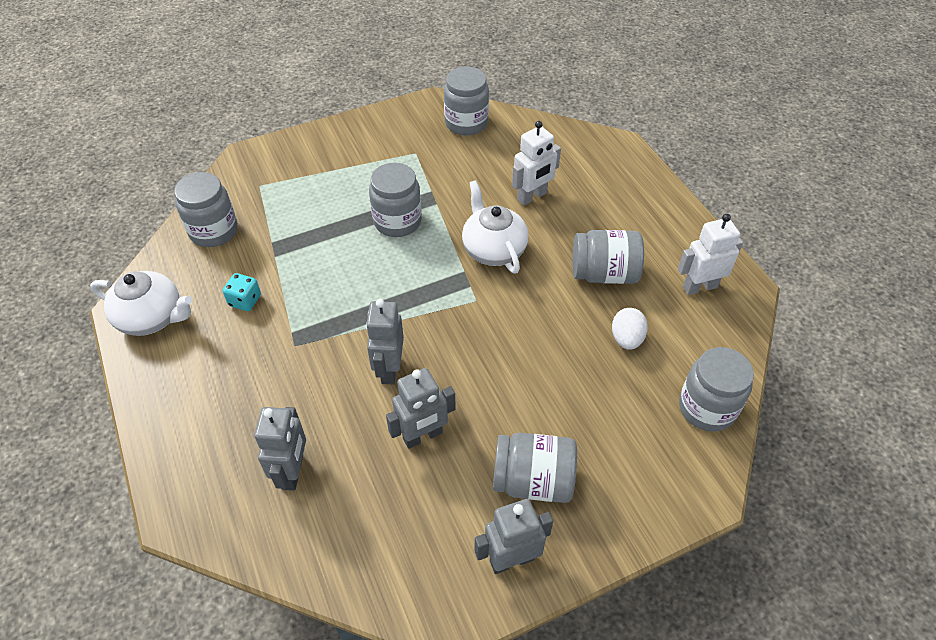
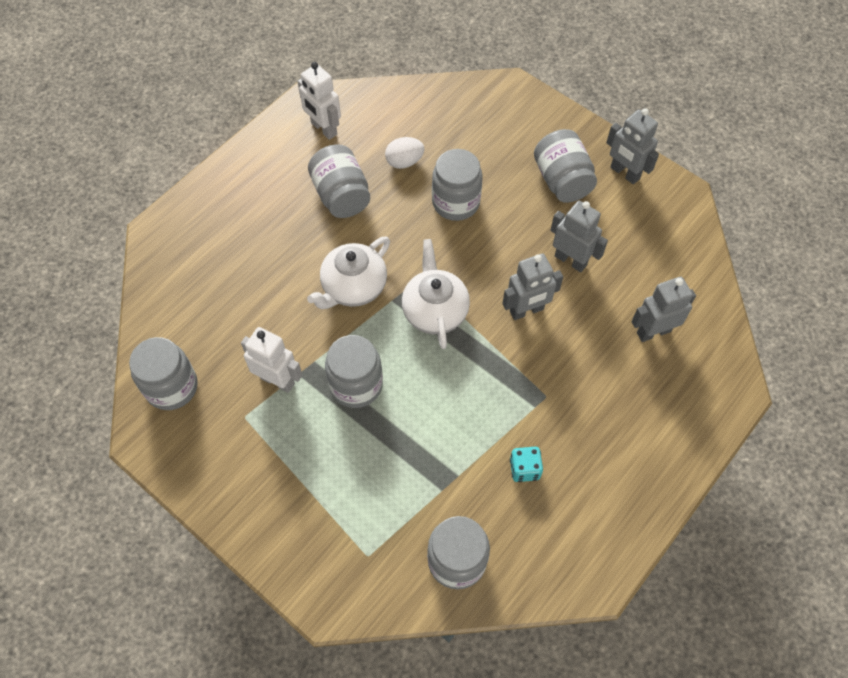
camera: 115 degrees left, 10 degrees up
(152, 318) = (591, 544): white teapot -> white teapot (435, 310)
(532, 196) = (267, 281): white robot -> white robot (277, 380)
(707, 408) = (442, 100): grey jar -> grey jar (456, 202)

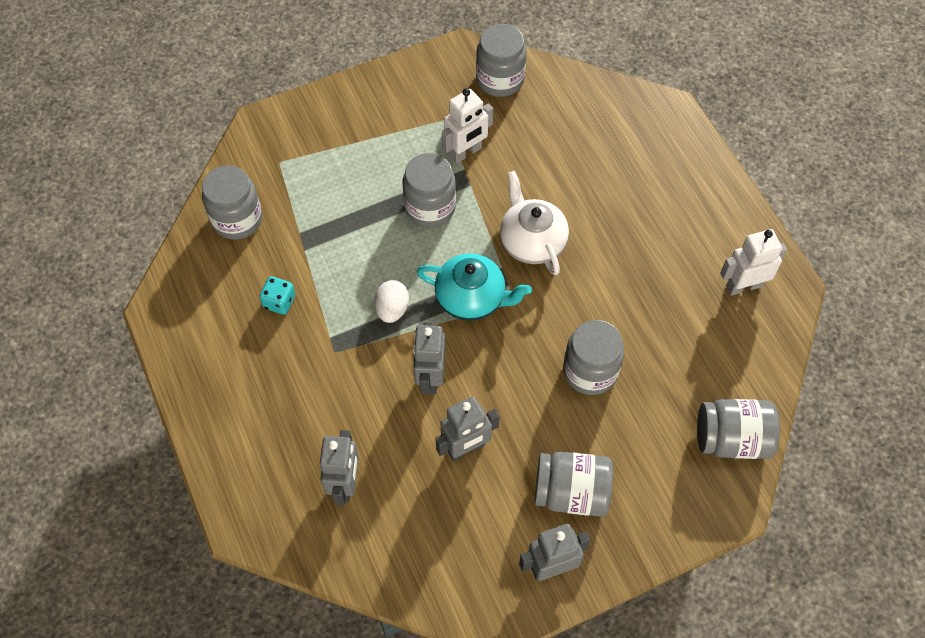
camera: 115 degrees right, 0 degrees up
(341, 196) = (646, 270): grey jar -> grey jar (731, 439)
(404, 162) = (666, 345): white egg -> white egg (392, 309)
(435, 310) = (472, 298): white teapot -> turquoise teapot

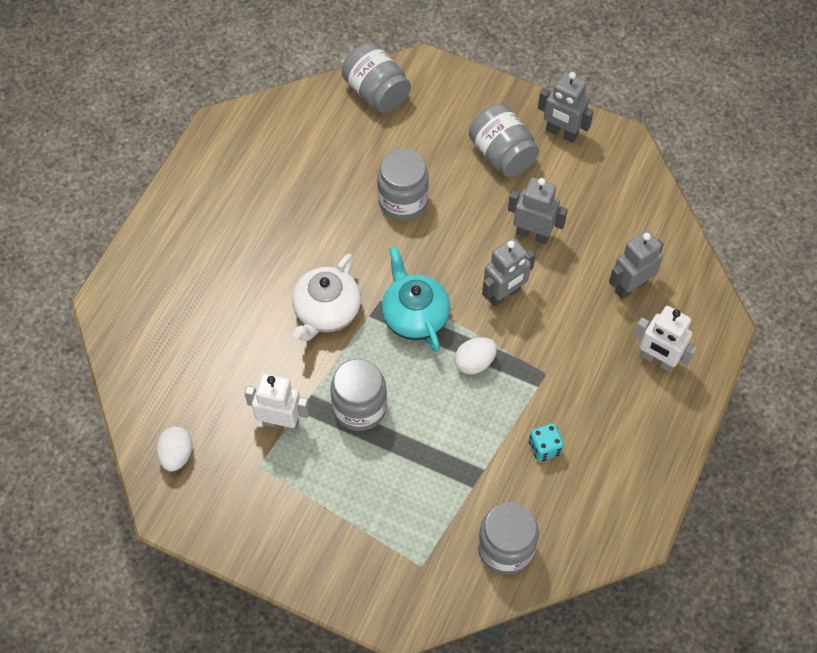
camera: 130 degrees left, 0 degrees up
(500, 79) = (176, 455): grey jar -> white egg
(743, 286) = (244, 154): white robot -> white robot (657, 360)

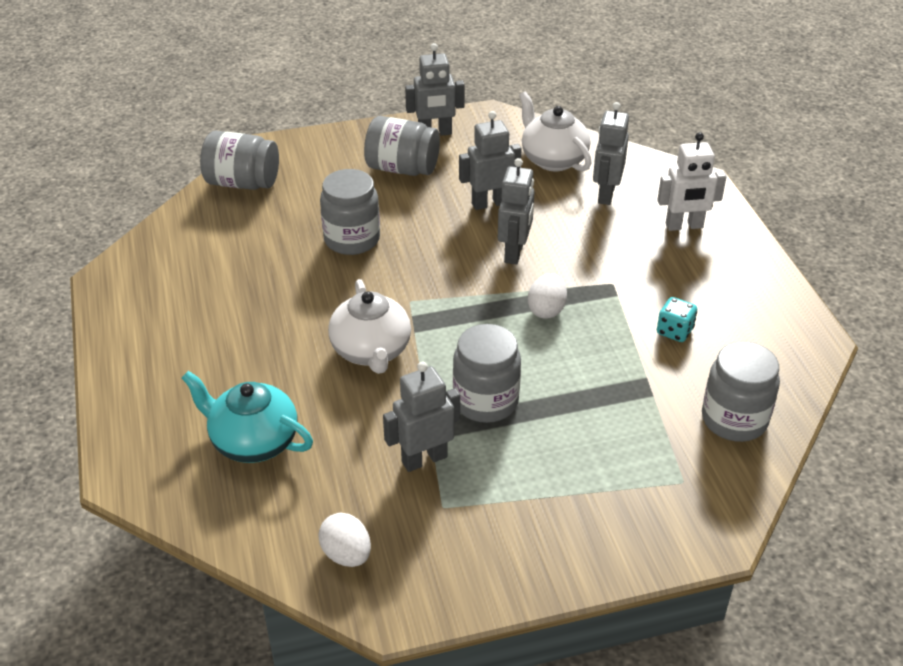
camera: 40 degrees left, 20 degrees down
(281, 422) = (424, 459): white robot -> grey robot
(414, 316) = (456, 308): turquoise teapot -> turquoise teapot (253, 441)
(626, 222) = (553, 159): none -> white teapot

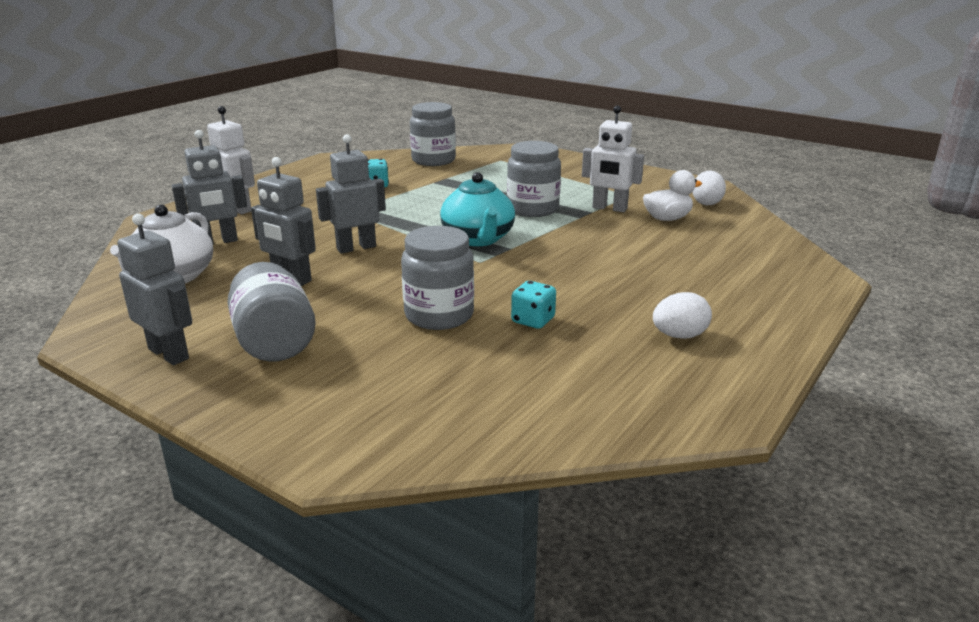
camera: 130 degrees left, 15 degrees down
(243, 183) = (433, 431): grey jar -> none
(253, 441) = (707, 254): turquoise teapot -> turquoise teapot (478, 239)
(291, 273) = (533, 320): none -> turquoise dice
(349, 481) = (667, 219): none -> white duck
(371, 351) = (557, 253): white teapot -> none
(424, 459) = (609, 208): grey robot -> white robot
(546, 310) = (412, 219): white egg -> white egg (679, 336)

